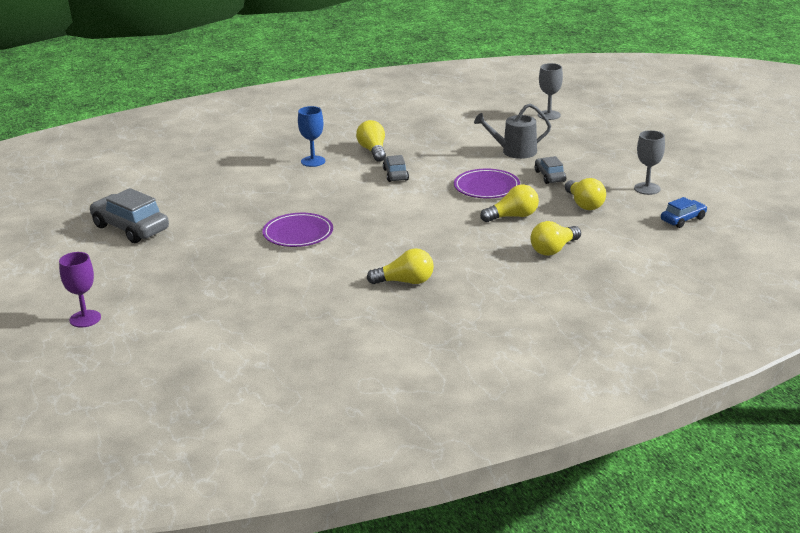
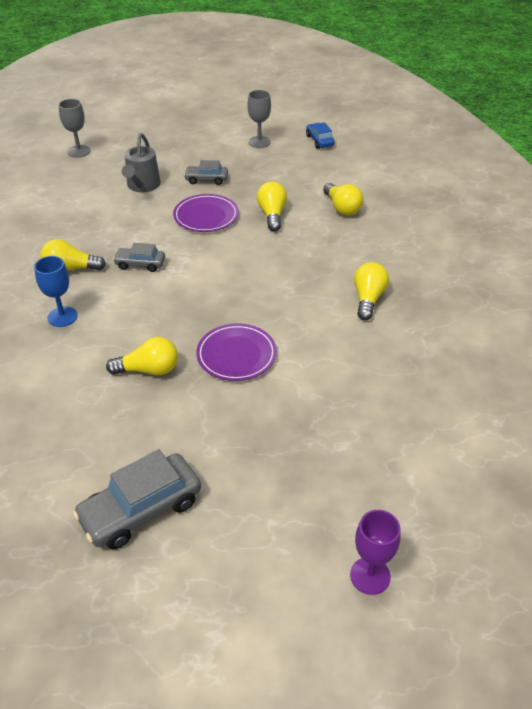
camera: 75 degrees left, 15 degrees up
(584, 204) = (269, 175): yellow light bulb -> yellow light bulb (148, 370)

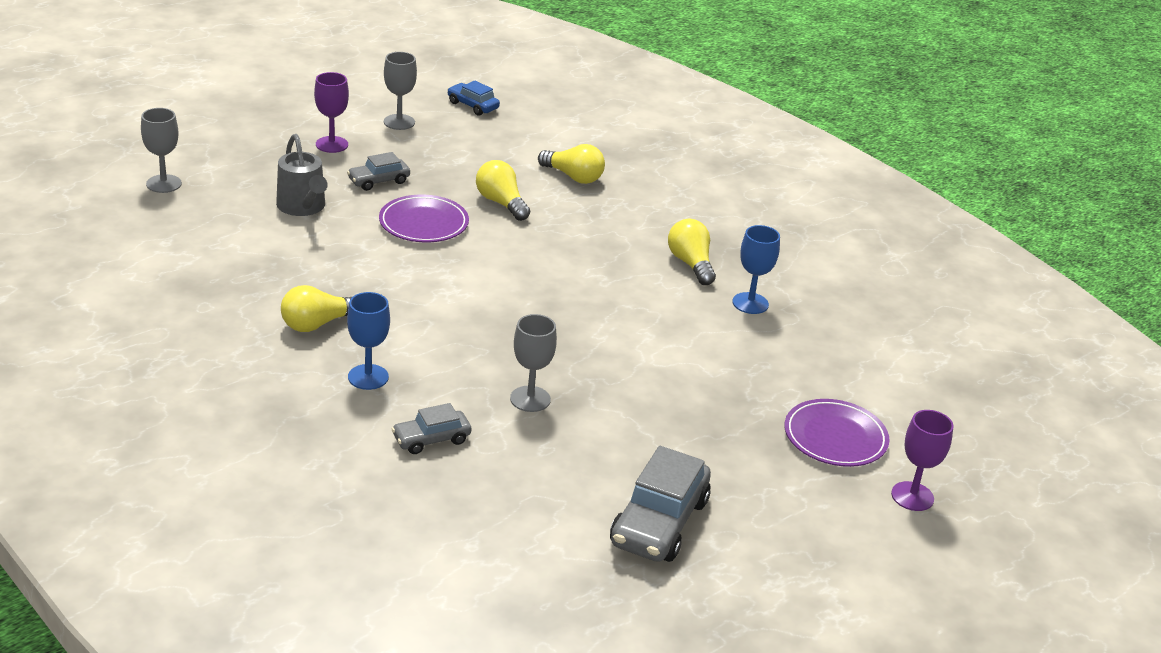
camera: 35 degrees left, 10 degrees down
(140, 264) = (400, 296): grey car -> grey car (431, 439)
(148, 370) = (530, 399): yellow light bulb -> grey goblet
(201, 148) = (332, 144): none -> purple goblet
(236, 355) = (609, 356): purple plate -> purple plate (835, 437)
(386, 346) = (750, 303): none -> blue goblet

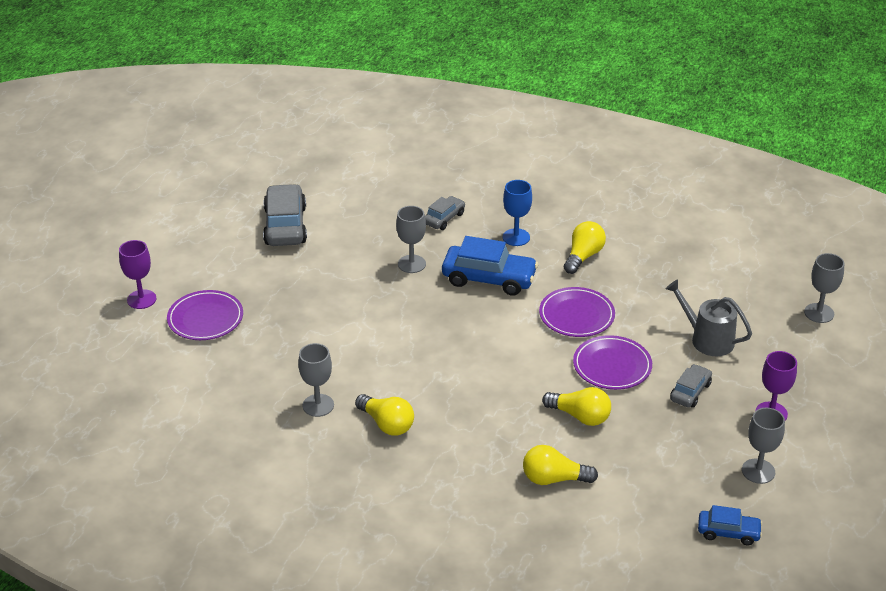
camera: 155 degrees right, 5 degrees up
(403, 274) = (576, 315): none -> purple plate
(454, 345) = (489, 278): none -> blue car
(750, 303) = (318, 405): blue goblet -> grey goblet

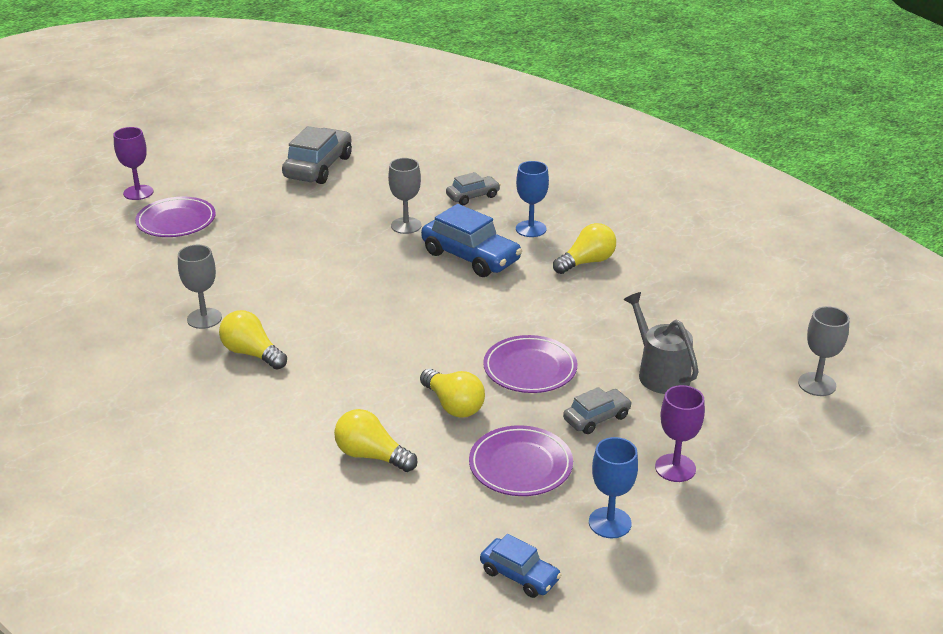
camera: 25 degrees right, 5 degrees down
(387, 424) = (252, 353): yellow light bulb -> yellow light bulb turned 150 degrees clockwise
(576, 315) = (532, 312): purple plate -> purple plate (520, 465)
(758, 471) = (610, 523): grey goblet -> blue goblet

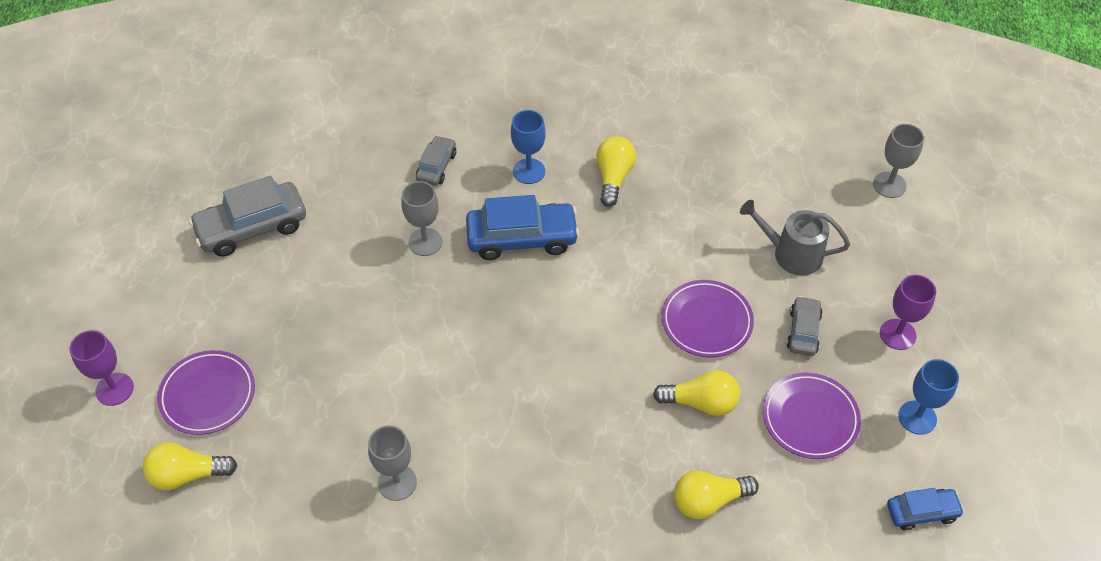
camera: 45 degrees left, 20 degrees up
(252, 353) = (489, 484): yellow light bulb -> yellow light bulb (187, 474)
(318, 167) = (252, 228): grey car -> grey car turned 90 degrees counterclockwise

